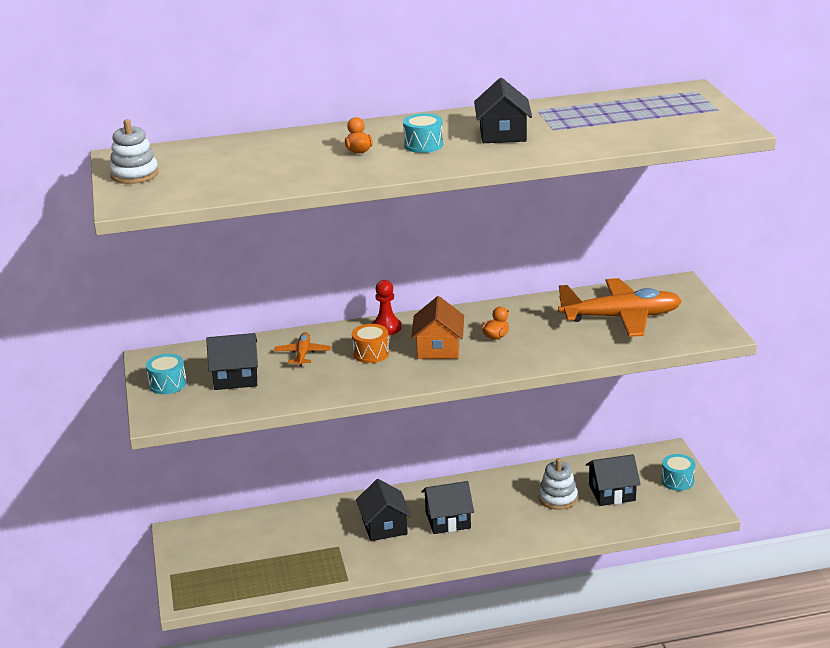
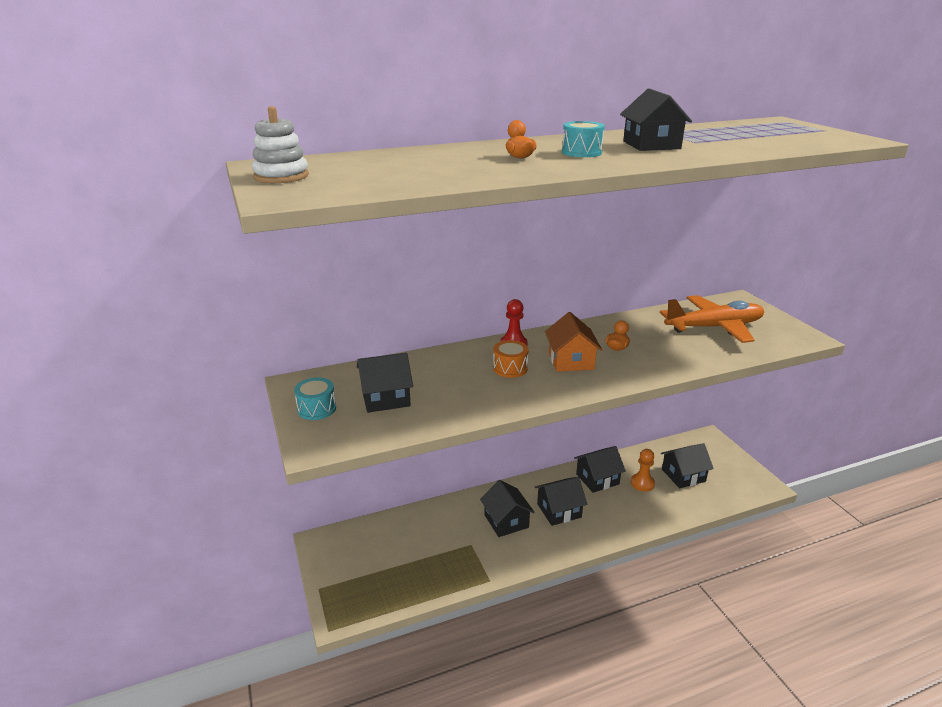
camera: 10 degrees left, 0 degrees up
(303, 354) = (445, 372): orange plane -> none
(506, 490) = (597, 479): none -> black house
(558, 498) = (642, 483): white stacking toy -> orange pawn
(677, 481) = (729, 461): turquoise drum -> none

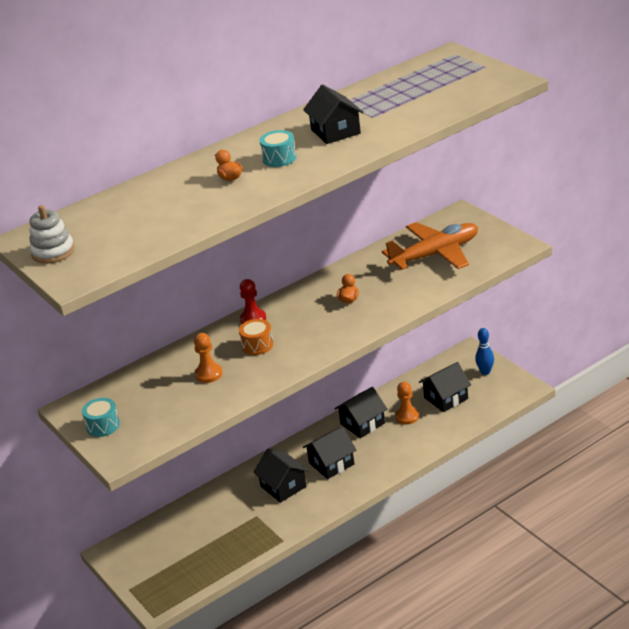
camera: 10 degrees left, 5 degrees up
(385, 398) = (158, 401): black house -> none
(449, 384) = (208, 374): none -> orange pawn
(571, 361) = (310, 324): orange house -> none
(725, 460) = (485, 372): none -> blue bowling pin

